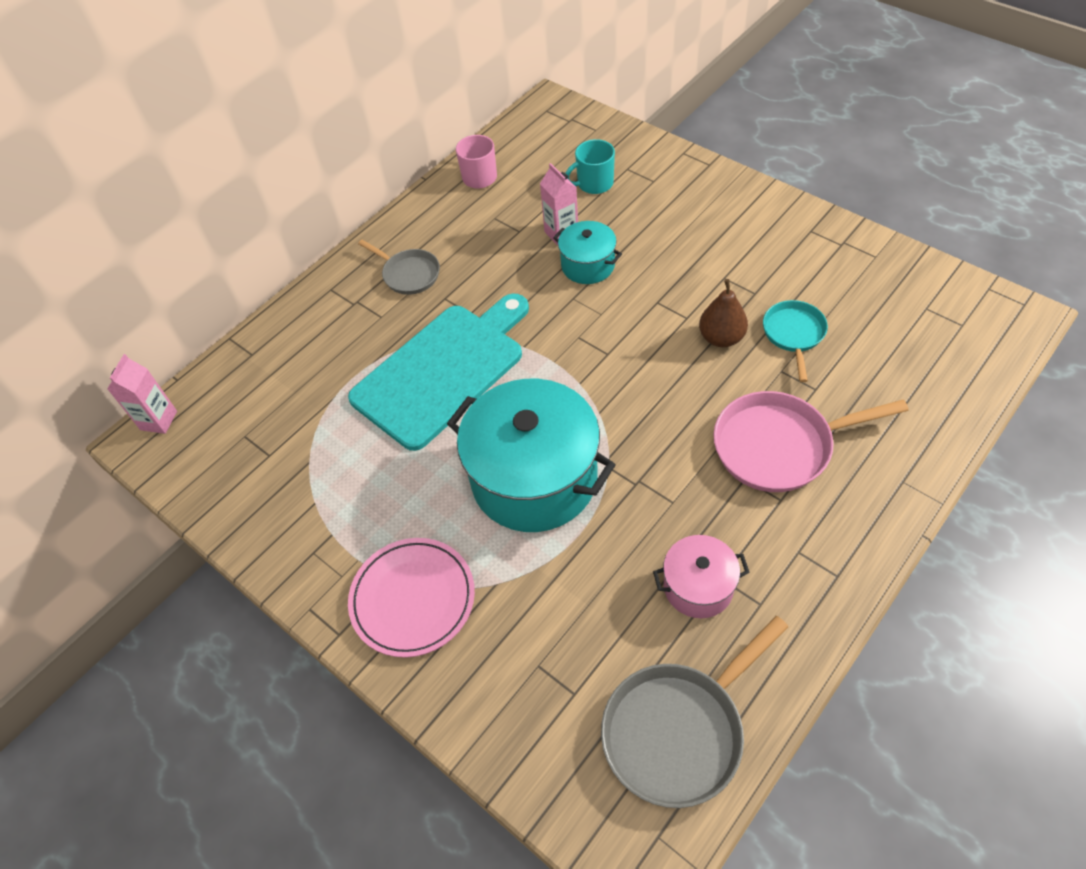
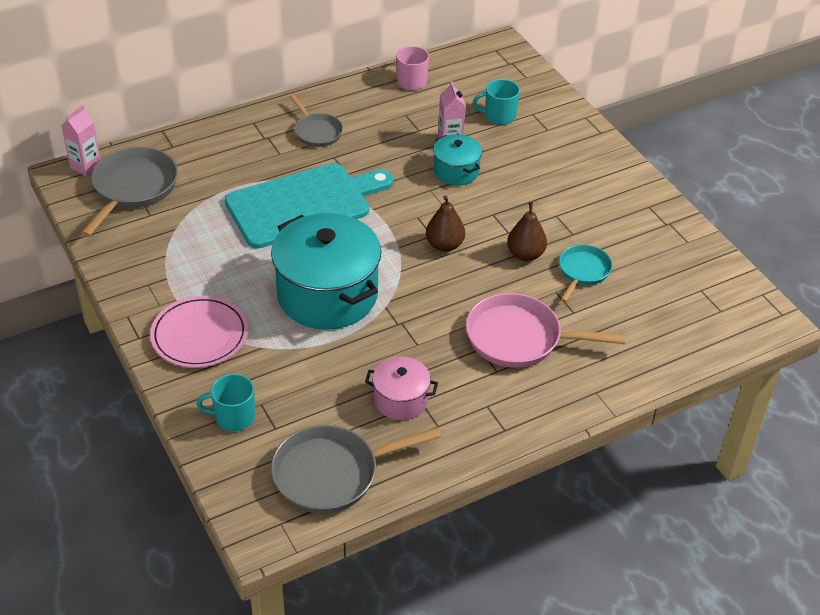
camera: 15 degrees right, 10 degrees down
(231, 428) = (133, 189): none -> grey pan
(515, 700) = (233, 417): none -> turquoise mug
(628, 361) = (444, 245): none -> brown pear

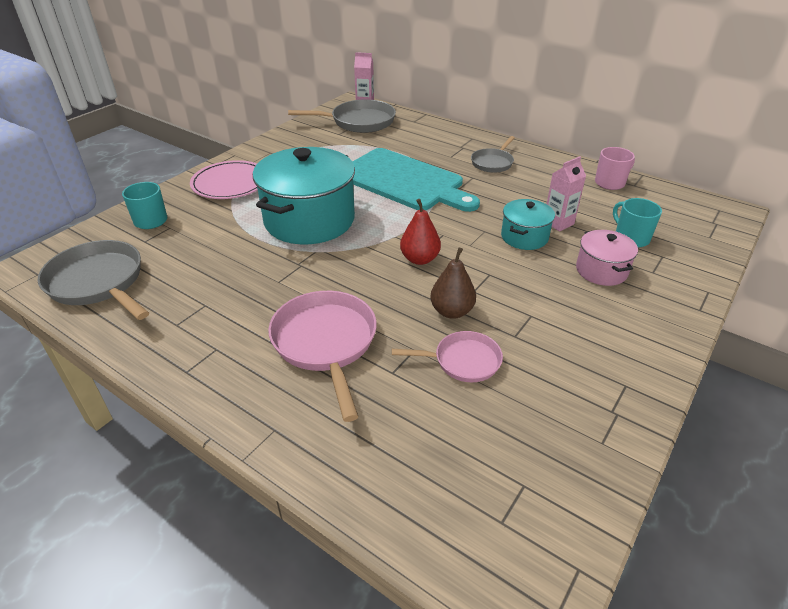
camera: 65 degrees right, 5 degrees down
(401, 400) = (201, 293): pink pot -> pink pot (601, 271)
(444, 245) = (419, 259): brown pear -> red pear
(583, 271) = (462, 361): turquoise pan -> pink pan

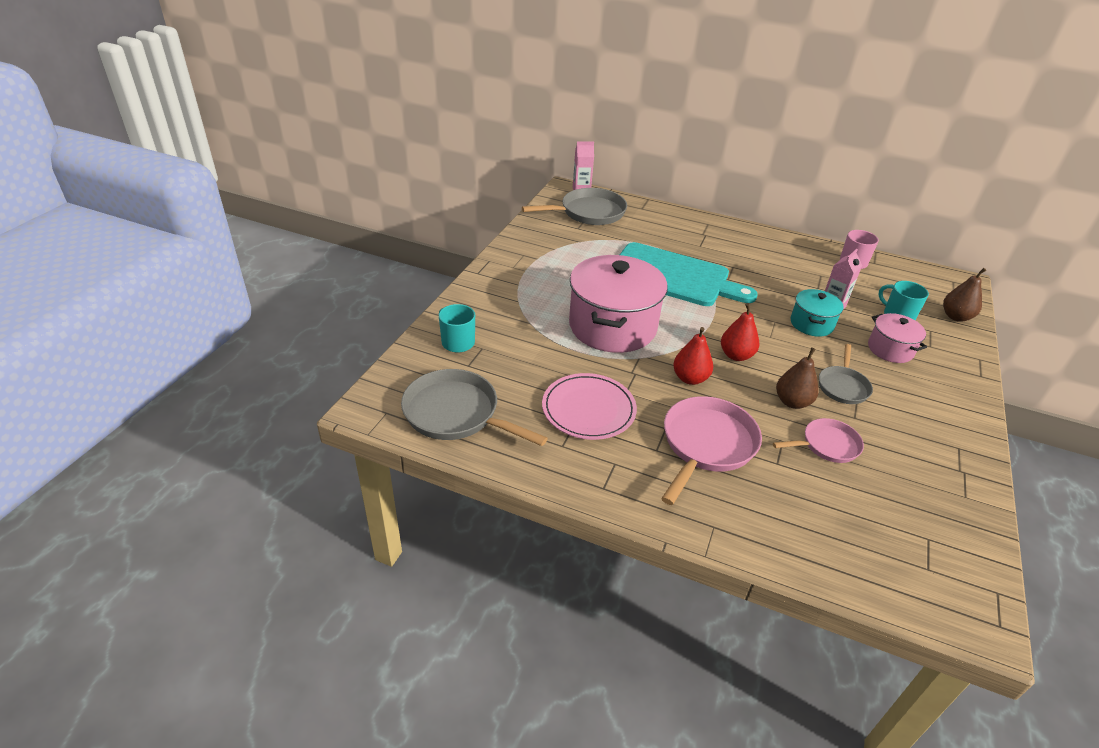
camera: 15 degrees left, 0 degrees up
(230, 183) = (508, 294): pink plate -> pink plate (588, 409)
(309, 220) = (612, 326): turquoise pot -> pink pot
(326, 343) = (706, 445): pink pan -> pink pan turned 60 degrees clockwise
(354, 276) = (690, 378): none -> red pear
(493, 162) = (742, 249): grey pan -> grey pan (843, 386)
(702, 245) = (955, 317): none -> brown pear

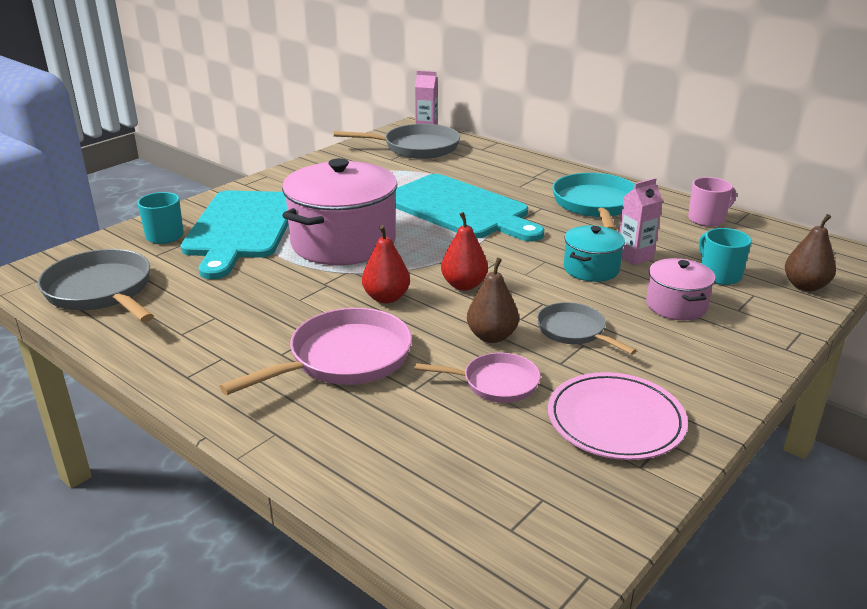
camera: 20 degrees right, 10 degrees down
(517, 323) = (242, 228): none -> turquoise cutting board
(588, 409) = (242, 308): pink plate -> pink plate (615, 420)
(769, 258) = (595, 205): none -> turquoise pan
(843, 386) = (574, 331): grey pan -> grey pan turned 105 degrees clockwise

